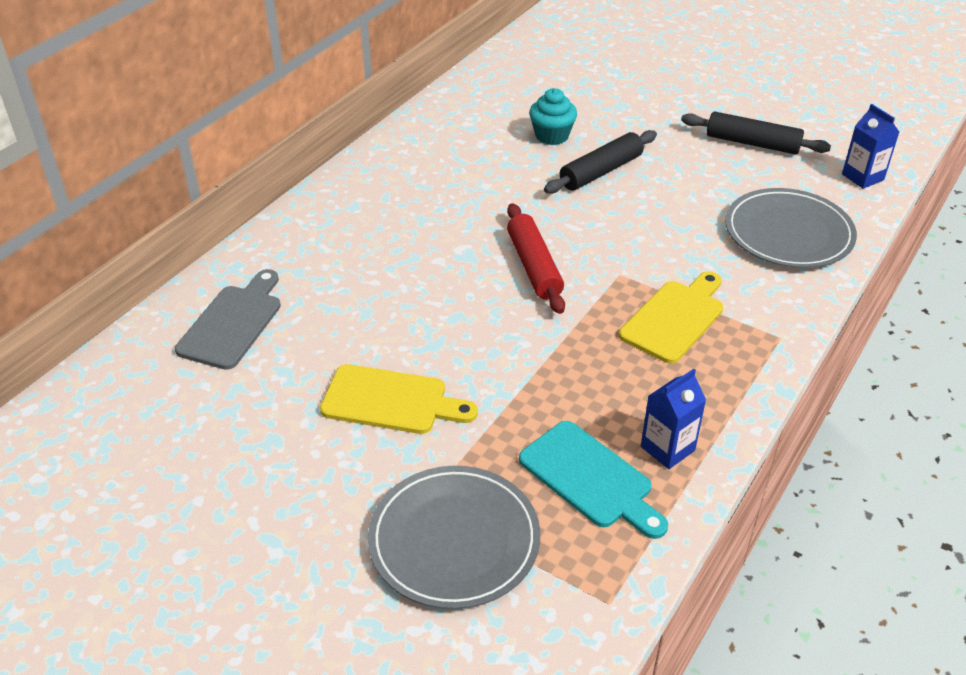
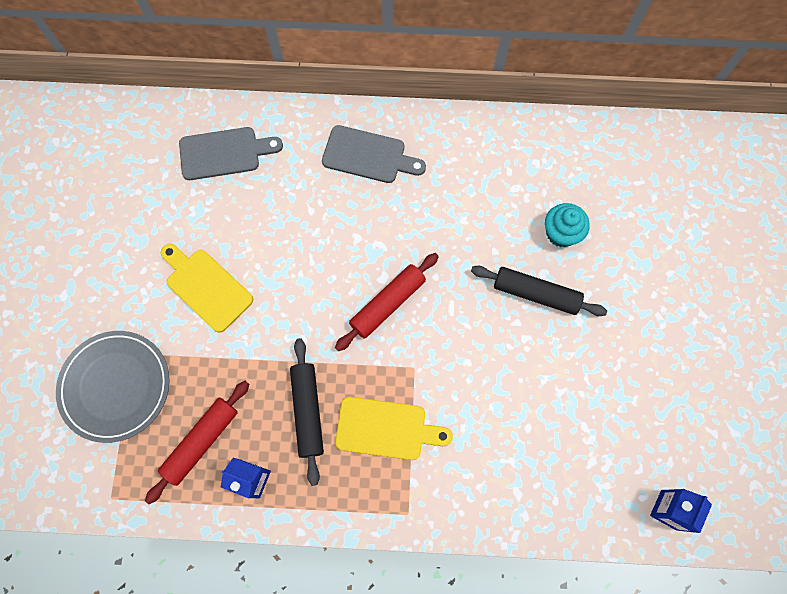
camera: 60 degrees right, 30 degrees up
(352, 218) = (368, 156): none -> grey cutting board
(391, 401) = (206, 287): yellow cutting board -> yellow cutting board turned 150 degrees clockwise
(590, 478) = (201, 442): turquoise cutting board -> red rolling pin
(752, 143) = (659, 396): black rolling pin -> black rolling pin (307, 411)
(788, 233) = (544, 474): grey plate -> none

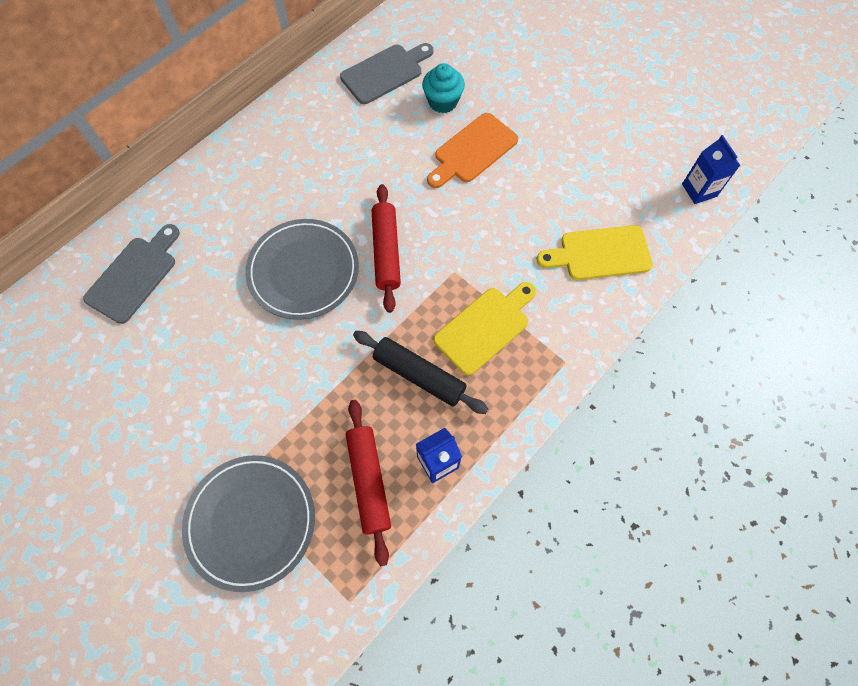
camera: 50 degrees left, 5 degrees down
(206, 287) = (237, 377): yellow cutting board -> yellow cutting board (600, 253)
(322, 259) = (303, 271): none -> grey plate
(368, 156) = (252, 175): grey cutting board -> grey cutting board (385, 72)
(535, 294) = (472, 151): black rolling pin -> orange cutting board

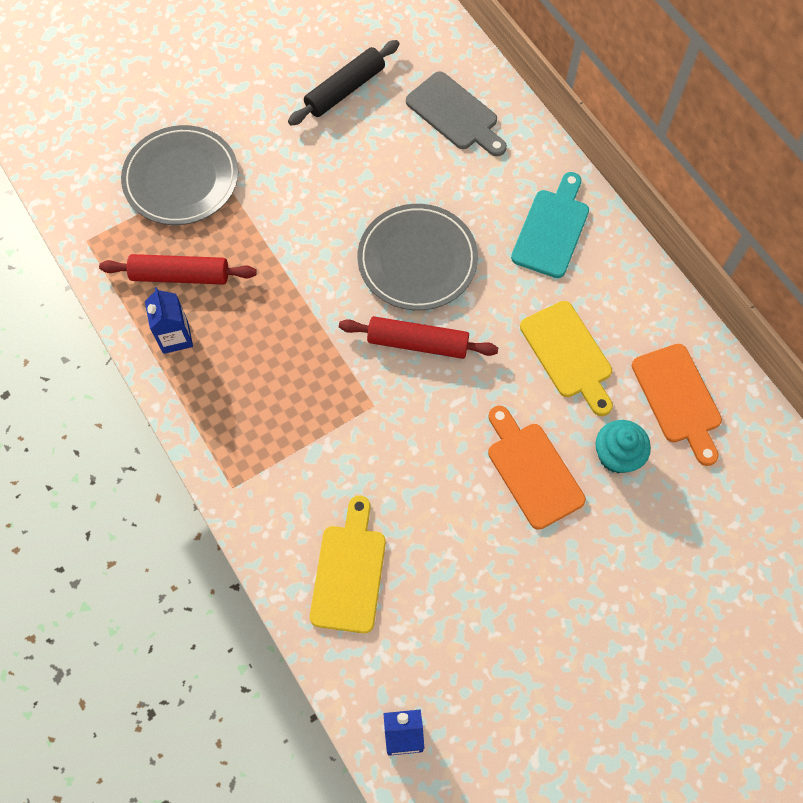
camera: 105 degrees right, 0 degrees up
(251, 176) = (552, 229): none -> turquoise cutting board
(385, 72) = (678, 399): grey cutting board -> orange cutting board
(419, 375) = (267, 341): black rolling pin -> black rolling pin (345, 89)
(485, 327) = (298, 418): yellow cutting board -> yellow cutting board (568, 354)

